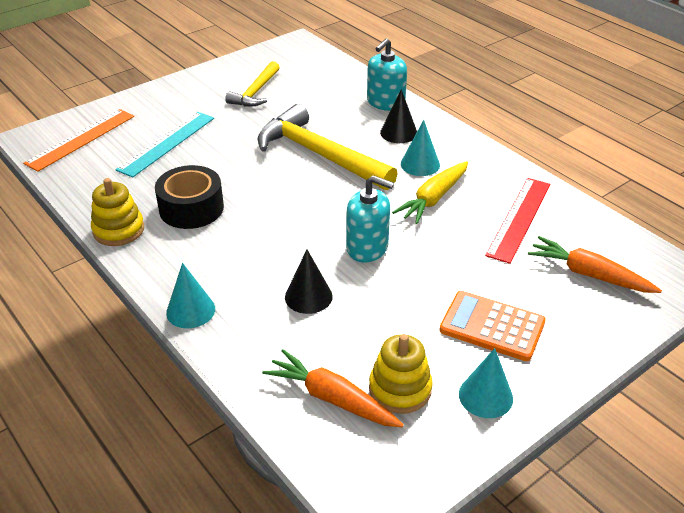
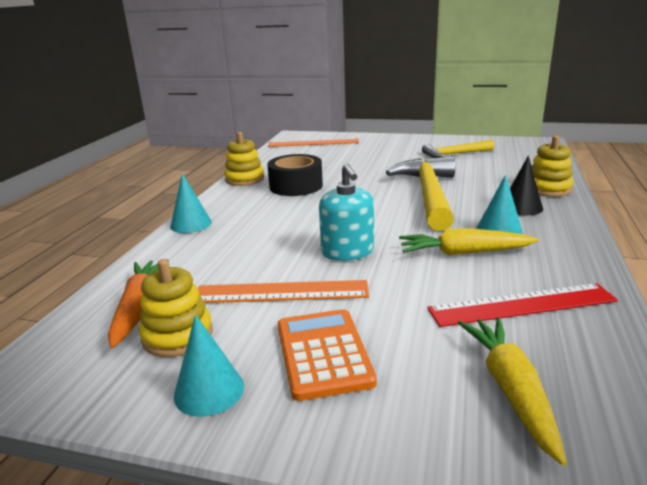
camera: 55 degrees right, 15 degrees down
(167, 143) = (349, 157): turquoise ruler -> none
(308, 296) = (254, 253): black cone -> none
(385, 103) = (548, 189): turquoise soap dispenser -> yellow stacking toy
(392, 310) = (281, 292): none -> orange ruler
(588, 274) = (510, 389): orange carrot -> yellow carrot

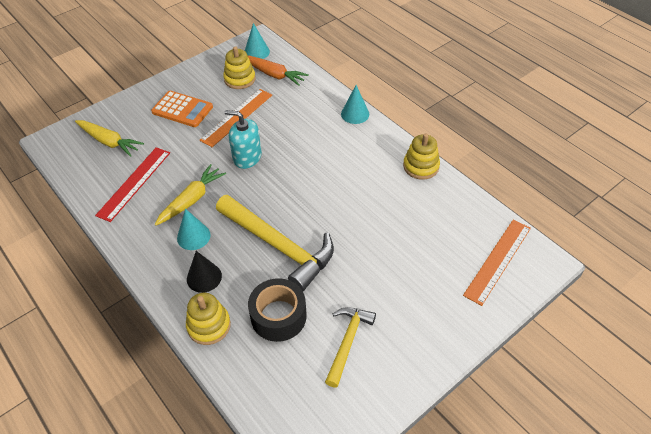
camera: 125 degrees right, 25 degrees up
(209, 391) = (198, 77): turquoise cone -> turquoise cone (256, 52)
(296, 186) = (374, 186): black tape -> black tape (278, 316)

